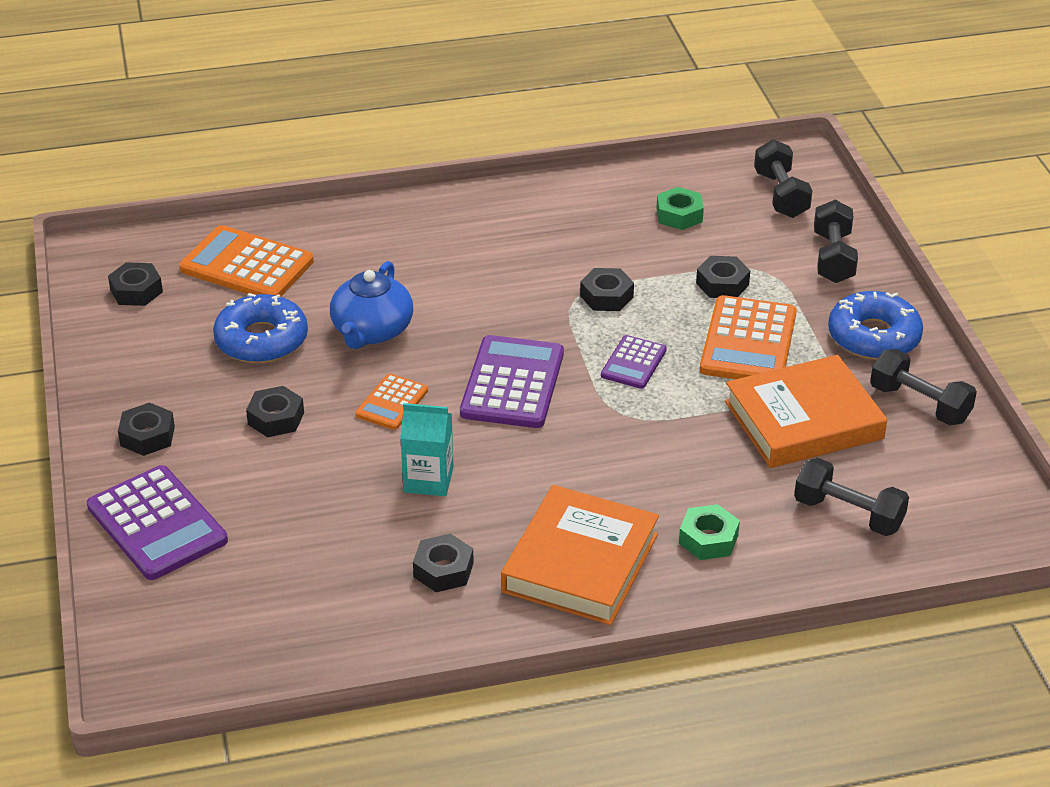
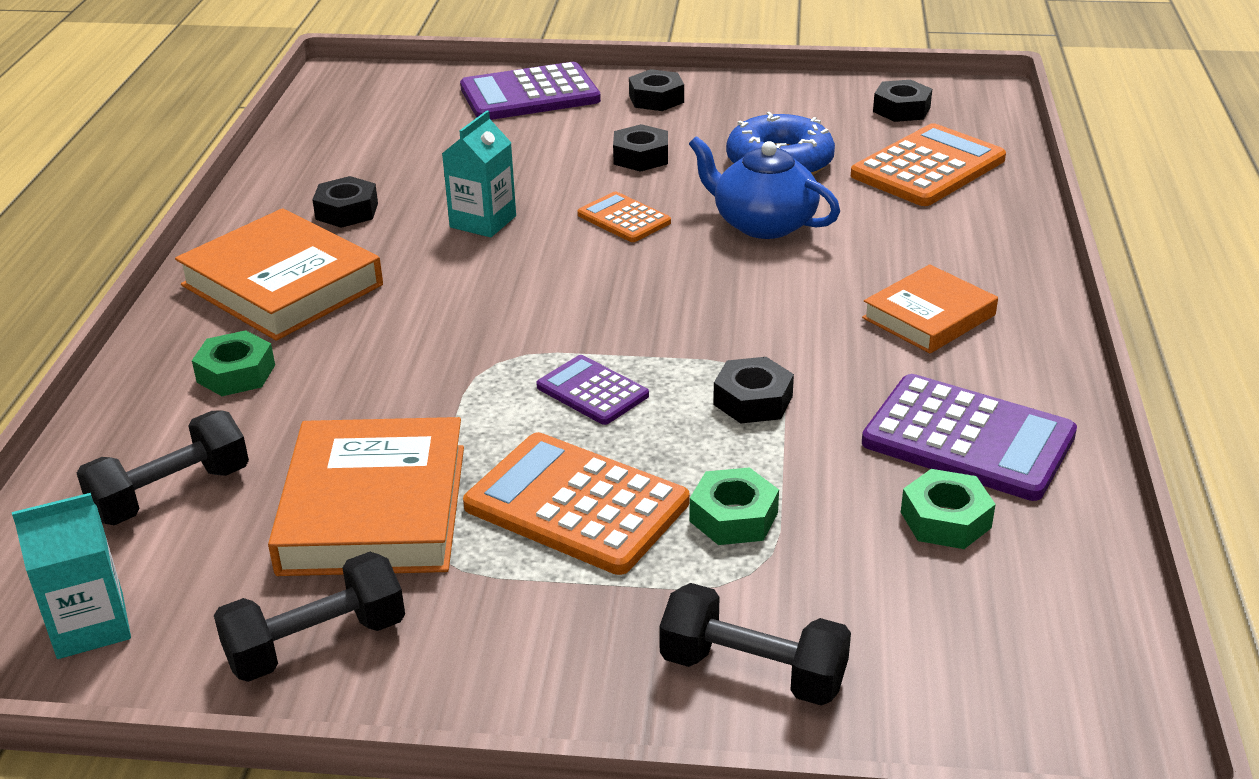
camera: 110 degrees right, 5 degrees down
(472, 242) = (928, 316): none -> orange book
(512, 383) = (609, 296): purple calculator -> purple calculator (968, 439)
(722, 284) = (733, 517): black nut -> green nut
(781, 195) = (981, 665): black dumbbell -> none
(873, 337) = (509, 648): blue donut -> none
(971, 496) = (90, 626): none -> turquoise carton

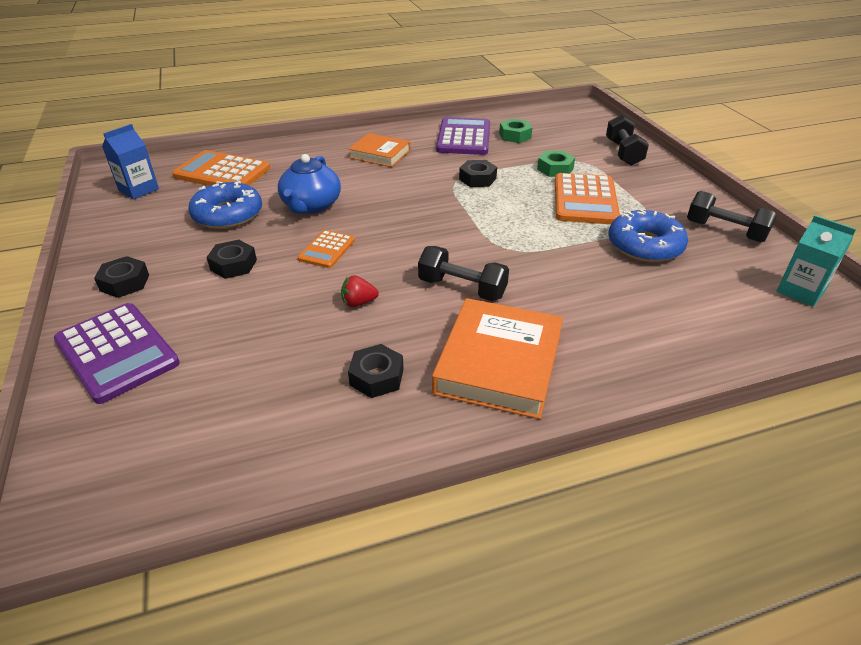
camera: 115 degrees left, 5 degrees up
(171, 494) = (710, 310): black dumbbell -> black dumbbell (462, 288)
(236, 373) = (603, 336): green nut -> none
(374, 509) = (645, 245): orange book -> blue donut
(483, 222) = (358, 303): turquoise carton -> red strawberry
(592, 391) = (506, 216): purple calculator -> none
(901, 109) = (139, 190): black nut -> blue carton

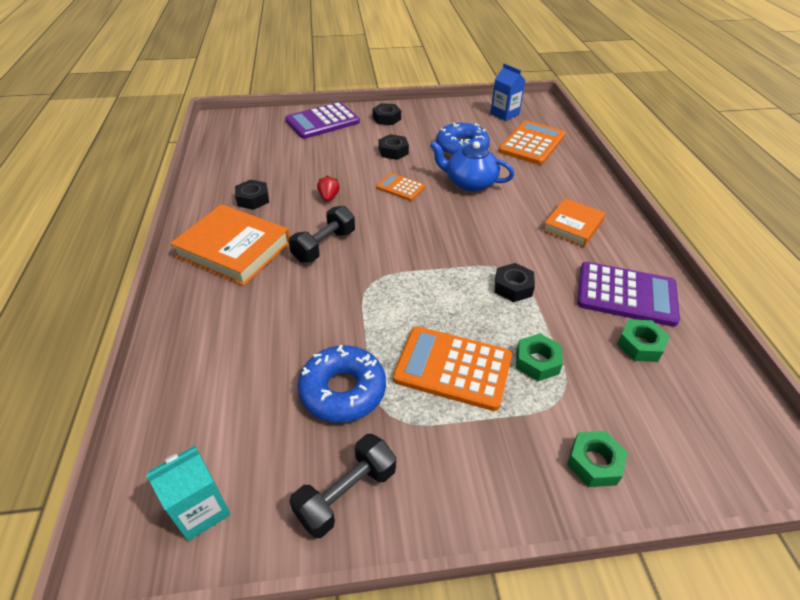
camera: 100 degrees right, 5 degrees up
(623, 153) = (594, 463): black dumbbell -> green nut

